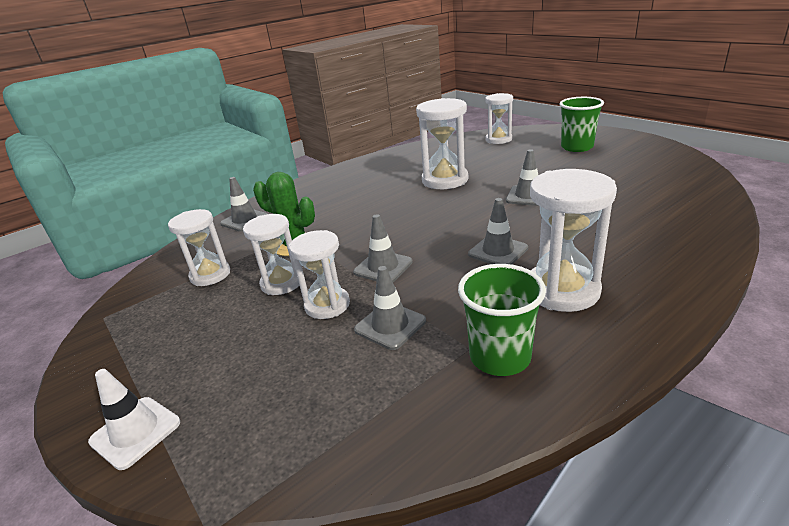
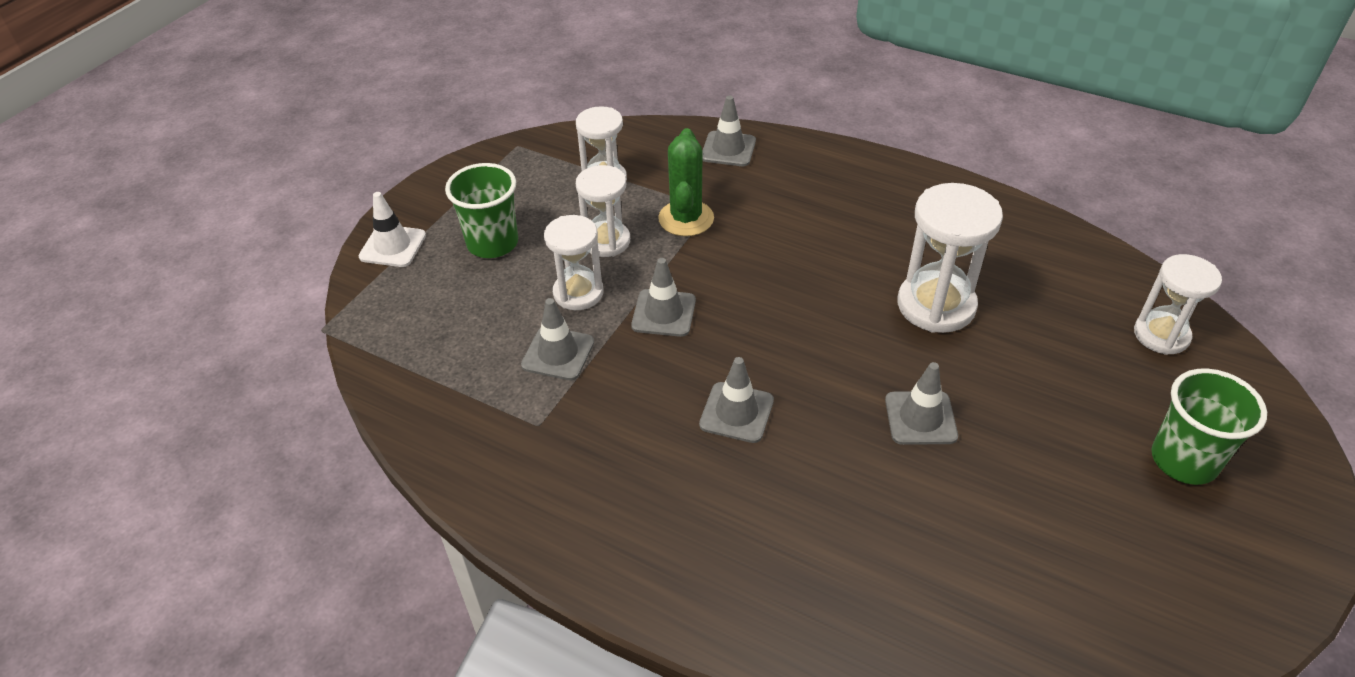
camera: 65 degrees right, 15 degrees up
(500, 357) = (530, 452): green cup -> green cup (492, 243)
(562, 290) = (665, 490): white hourglass -> none

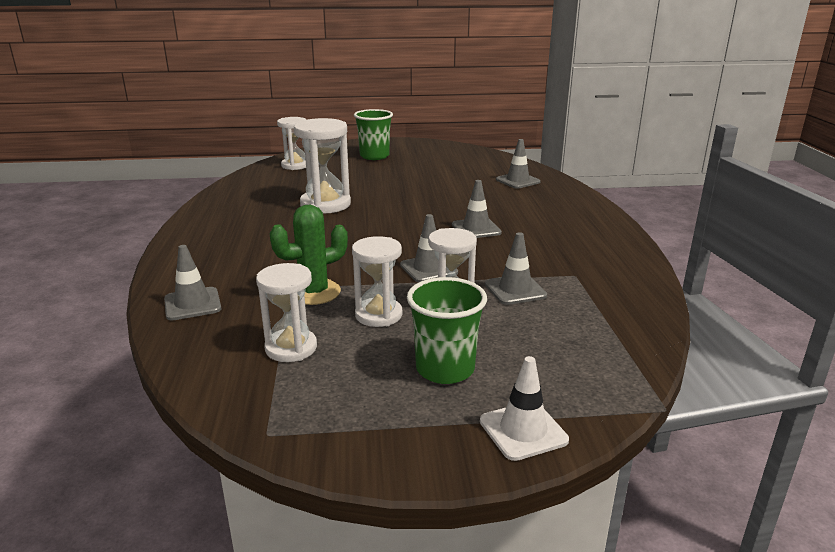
camera: 125 degrees left, 20 degrees down
(920, 418) = (416, 194): grey traffic cone -> grey traffic cone (517, 181)

